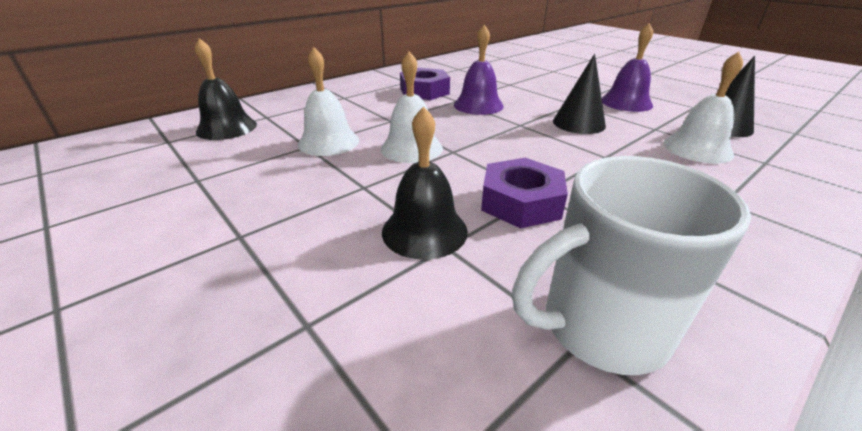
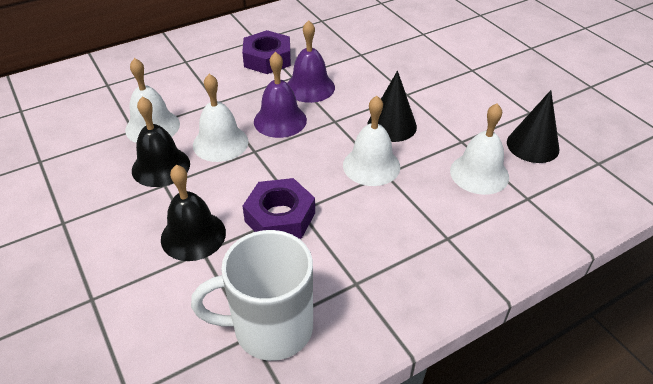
camera: 10 degrees right, 10 degrees up
(227, 128) = (70, 97): black bell -> black bell (161, 166)
(585, 152) = (371, 165): none -> white bell
(626, 102) = (463, 98): purple bell -> purple bell (280, 120)

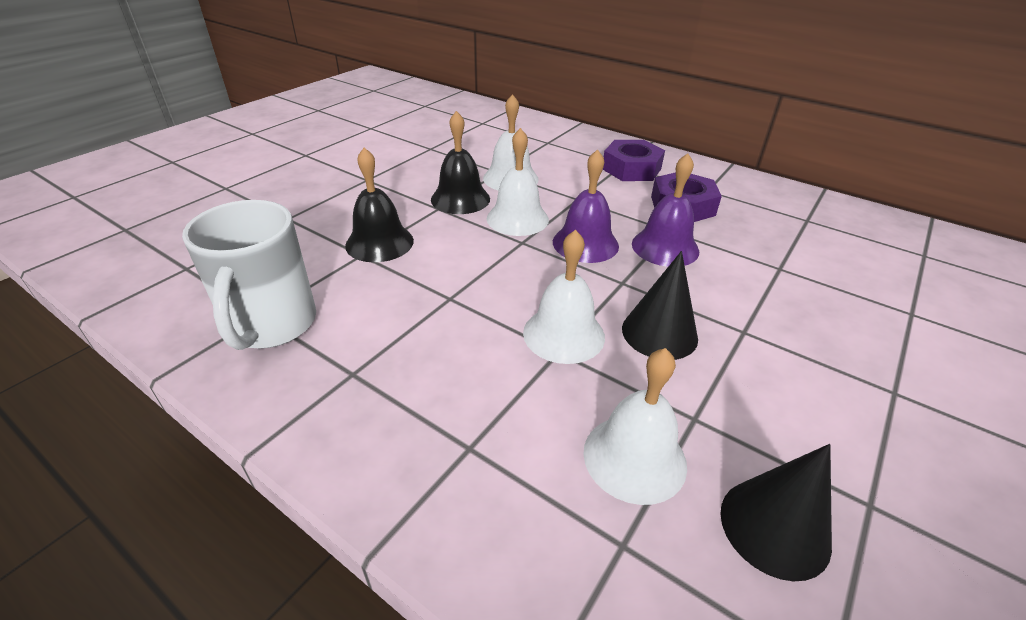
camera: 65 degrees right, 5 degrees down
(270, 328) = (271, 325): white mug -> white mug turned 150 degrees counterclockwise
(280, 217) = (431, 287): purple nut -> purple nut (631, 168)

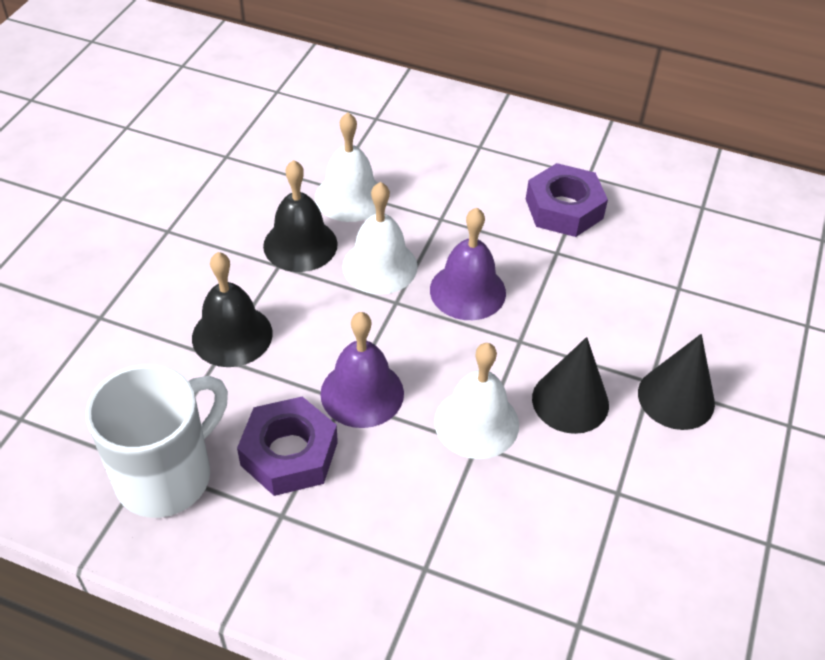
camera: 15 degrees left, 10 degrees up
(271, 325) = (167, 475): white mug -> white mug turned 120 degrees counterclockwise
(631, 168) = (493, 152): purple nut -> purple nut (289, 453)
(634, 457) = (573, 544): white bell -> none
(665, 247) = (555, 280): purple bell -> purple bell (362, 393)
(774, 527) = (695, 581): black cone -> black cone (676, 398)

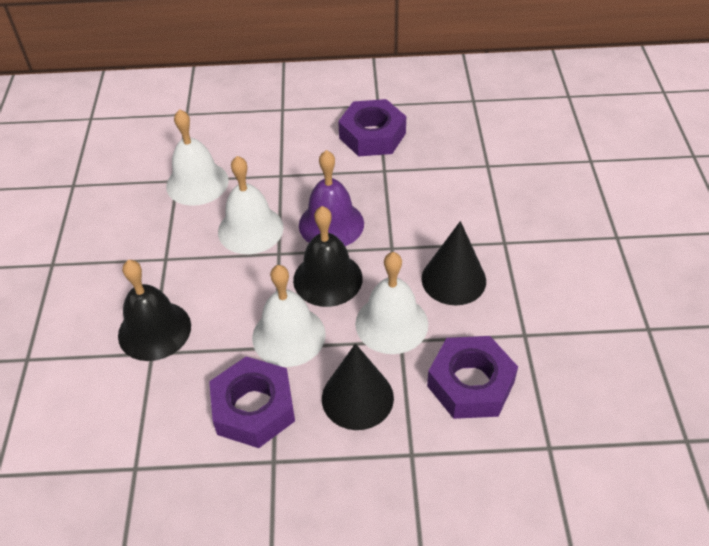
camera: 20 degrees left, 0 degrees up
(167, 475) = (157, 469): white mug -> none
(300, 245) = (175, 235): black bell -> black bell (327, 279)
(362, 393) = (288, 336): purple bell -> white bell
(528, 521) = (470, 384): none -> purple nut
(676, 398) = (528, 247): black cone -> black cone (357, 398)

